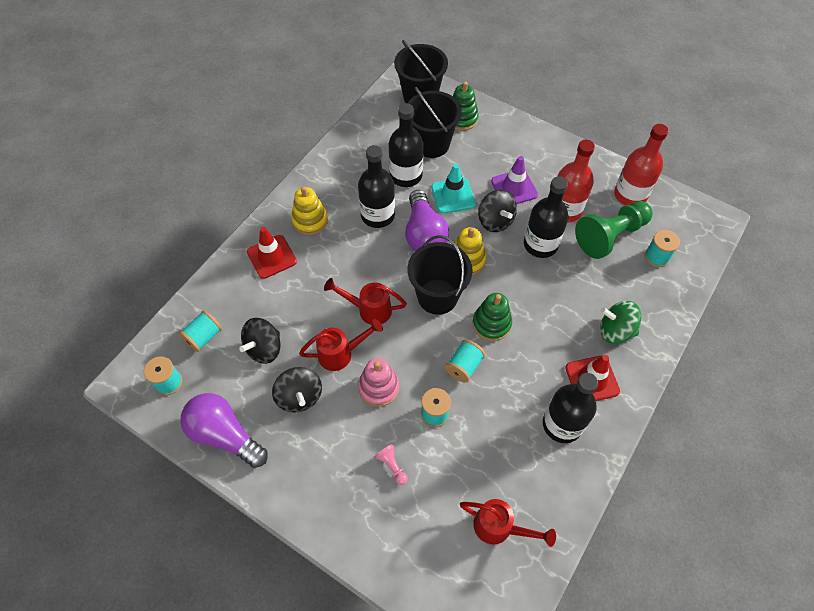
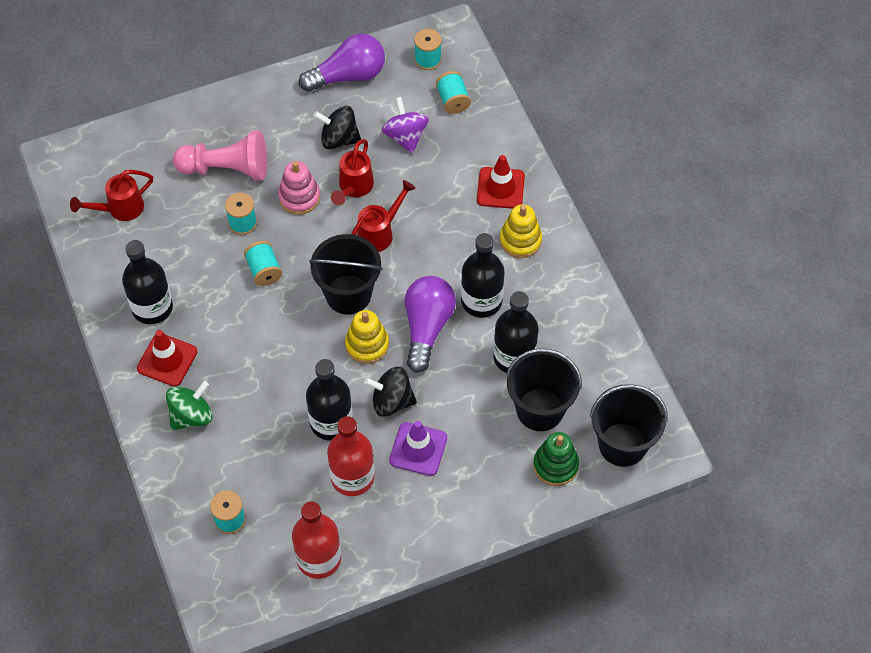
camera: 125 degrees right, 0 degrees up
(264, 348) = (405, 136): black spinning top -> purple spinning top
(392, 466) = (227, 169): pink pawn -> pink pawn, size x2.42
(424, 234) = (427, 327): purple light bulb -> purple light bulb turned 75 degrees clockwise
(453, 196) = (453, 384): turquoise traffic cone -> none
(491, 324) = (284, 319): green stacking toy -> none
(610, 236) = (288, 495): green pawn -> none

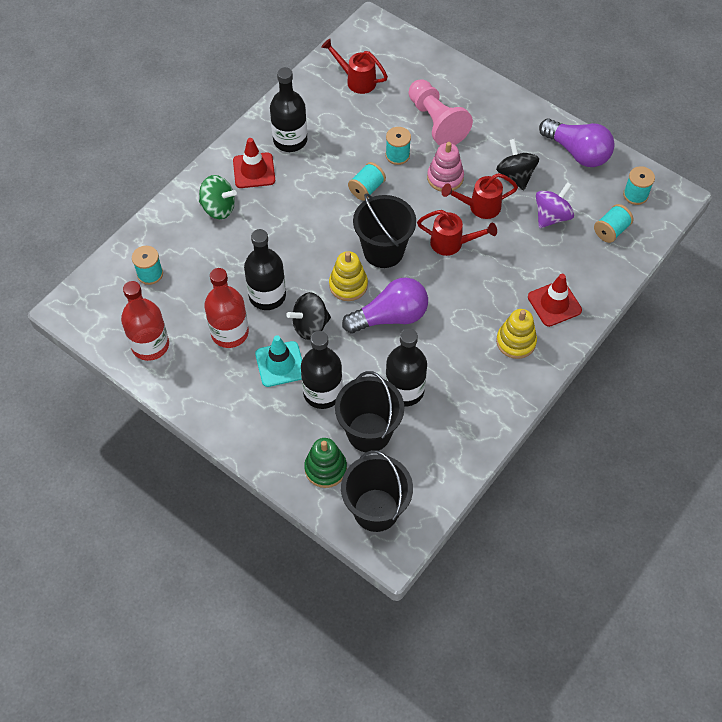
camera: 60 degrees right, 0 degrees up
(391, 401) = (310, 325): black spinning top -> black spinning top turned 90 degrees counterclockwise
(418, 449) = (280, 364): purple traffic cone -> turquoise traffic cone
(481, 301) = (440, 342): black bottle -> black bottle (322, 392)

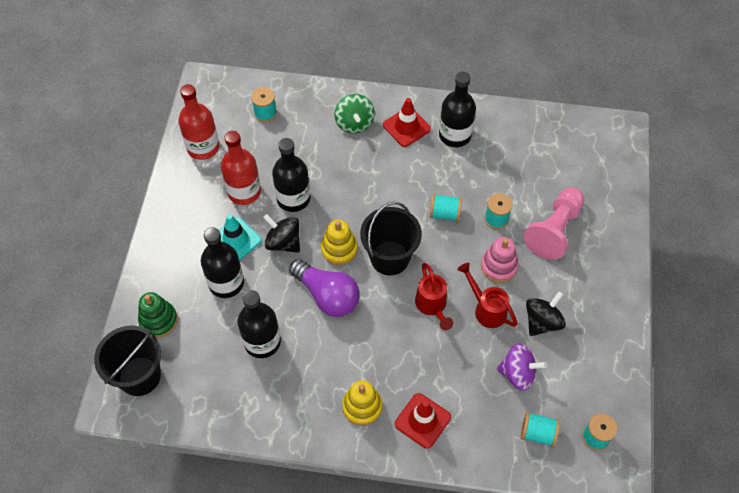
camera: 60 degrees right, 0 degrees up
(356, 80) = (553, 149): red watering can -> none
(369, 432) = (208, 335): black bucket -> none
(577, 152) = (608, 362): purple light bulb -> none

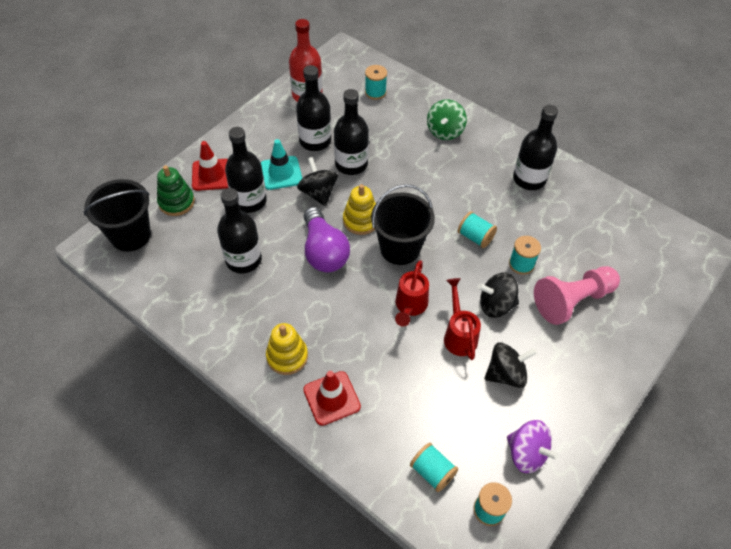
camera: 30 degrees right, 5 degrees down
(244, 191) = (315, 141): red bottle -> black bottle
(406, 127) = (489, 154): red traffic cone -> red traffic cone (211, 175)
(499, 266) = (496, 305): pink stacking toy -> black spinning top
(518, 373) = (450, 407): purple spinning top -> purple spinning top (526, 454)

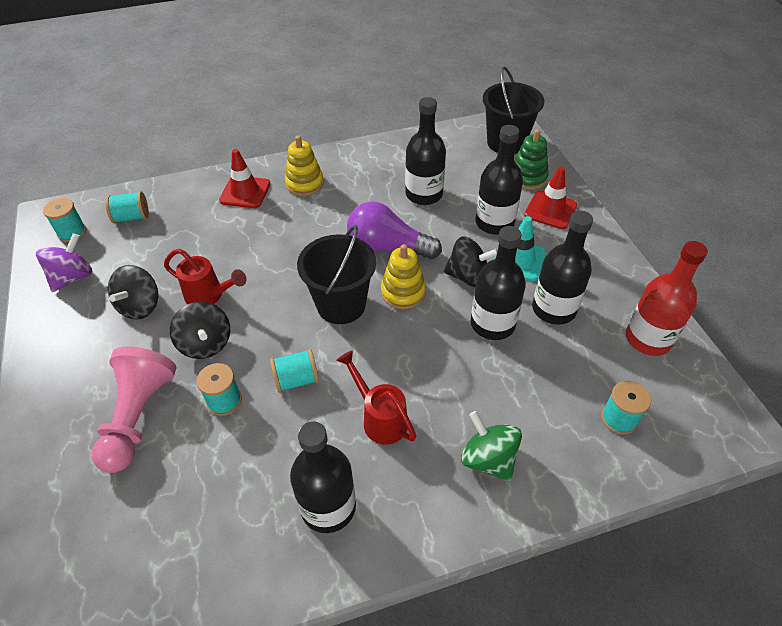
camera: 125 degrees right, 5 degrees down
(410, 307) = (271, 277): red watering can -> red watering can (379, 418)
(496, 305) = (206, 344): black spinning top -> black spinning top turned 120 degrees clockwise
(526, 454) = (73, 277): purple spinning top -> purple spinning top turned 135 degrees clockwise

